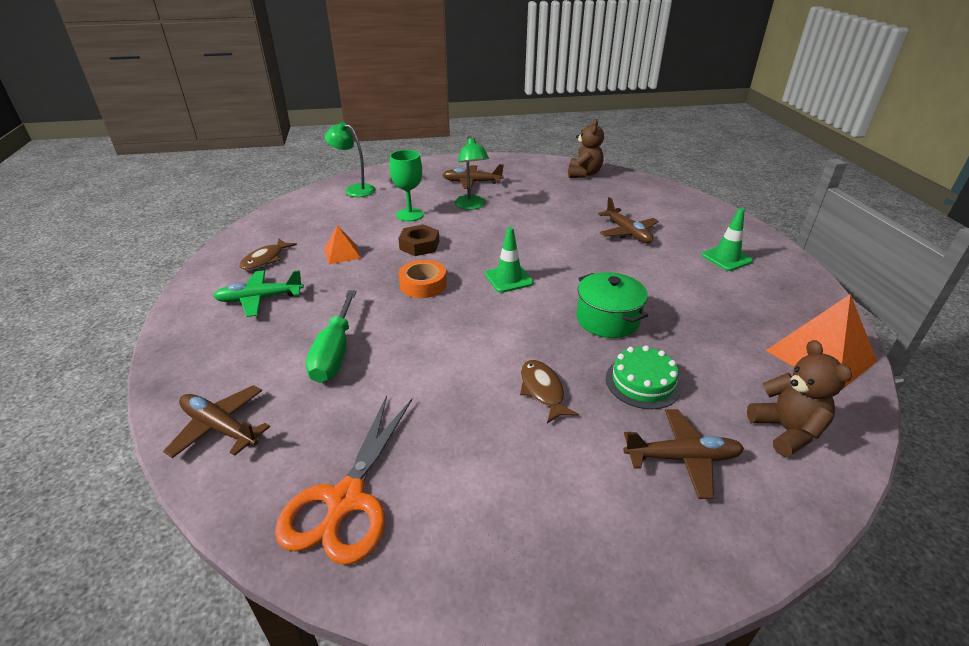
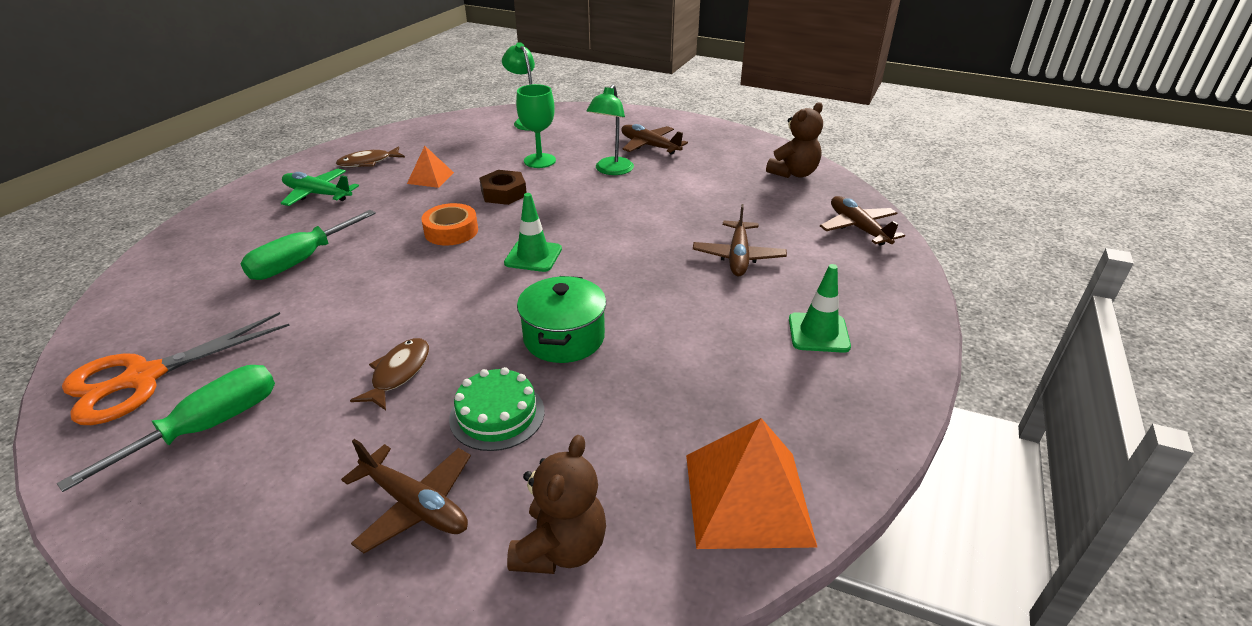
camera: 35 degrees right, 0 degrees up
(220, 427) = (157, 282): brown plane -> brown plane (858, 228)
(466, 499) = (208, 427): none -> green screwdriver

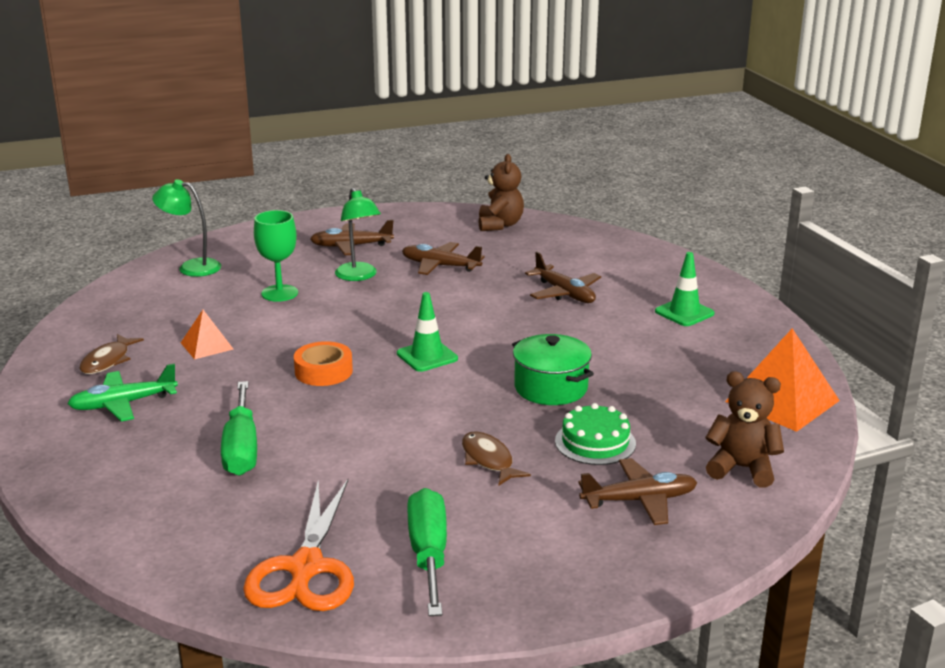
camera: 45 degrees left, 10 degrees down
(503, 193) = (304, 328): brown nut -> none
(560, 548) = (742, 468): brown teddy bear -> brown teddy bear turned 45 degrees counterclockwise
(858, 228) = (604, 244): brown plane -> brown plane (440, 266)

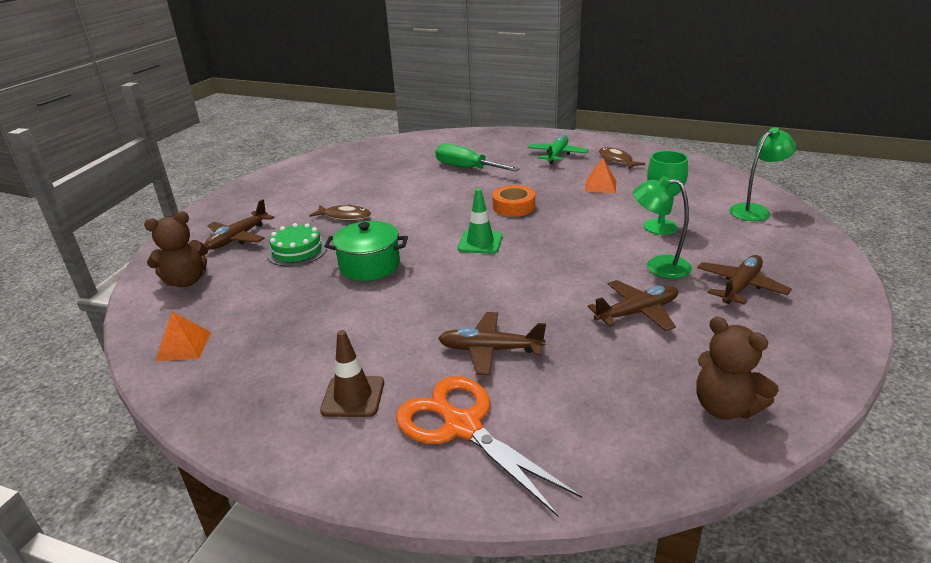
camera: 135 degrees right, 5 degrees up
(306, 568) = (357, 158): orange scissors -> orange scissors (463, 426)
(429, 554) = (316, 180): green screwdriver -> none
(684, 313) = (353, 396): green traffic cone -> brown traffic cone
(782, 401) = (184, 346): orange pyramid -> orange pyramid, size x0.54

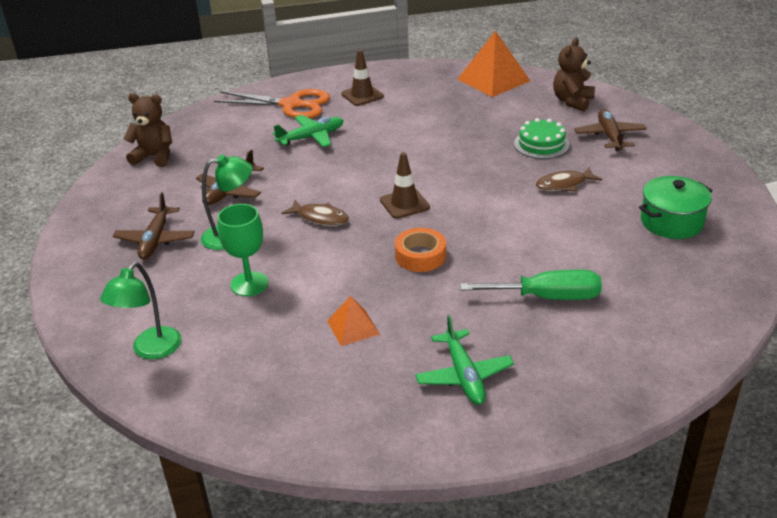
camera: 145 degrees right, 5 degrees up
(184, 346) = (493, 80): orange pyramid -> orange pyramid, size x1.84
(369, 265) = (465, 154): green pot -> green pot (671, 222)
(480, 242) = (404, 204): green traffic cone -> brown traffic cone
(490, 350) = (311, 137): brown plane -> green plane
(616, 160) = (370, 396): brown fish -> brown fish (320, 218)

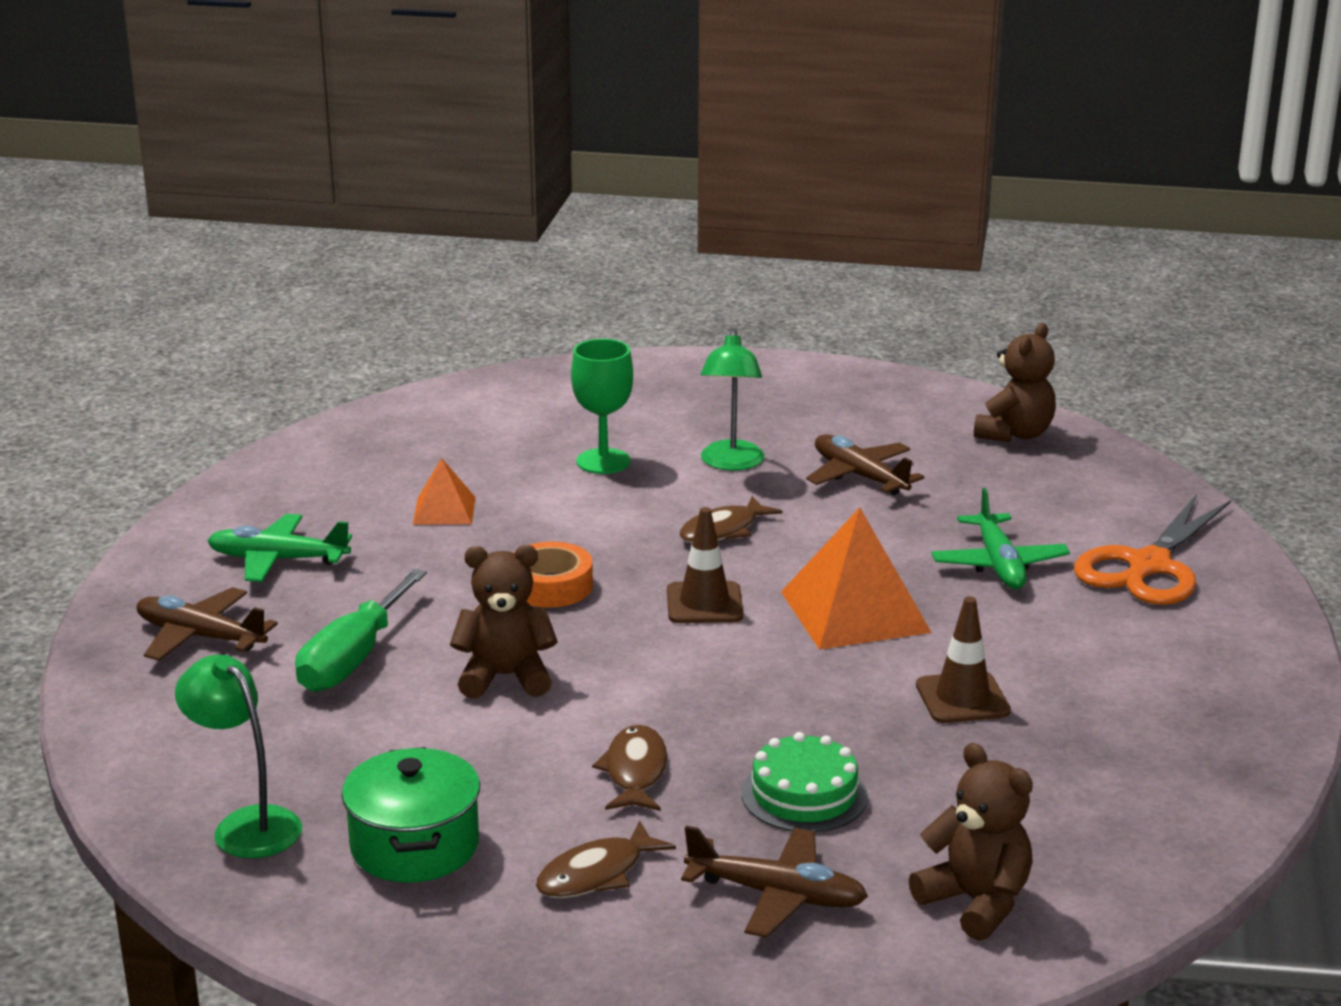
camera: 110 degrees right, 10 degrees down
(151, 350) = (529, 396): green lamp -> green lamp (246, 824)
(155, 240) = (765, 416): brown plane -> brown plane (200, 637)
(362, 95) = (1154, 644): brown traffic cone -> brown traffic cone (962, 698)
(493, 80) = (1155, 824): orange pyramid -> orange pyramid (854, 611)
(521, 241) = (505, 677): none -> brown teddy bear
(640, 174) = (596, 874): none -> brown fish

